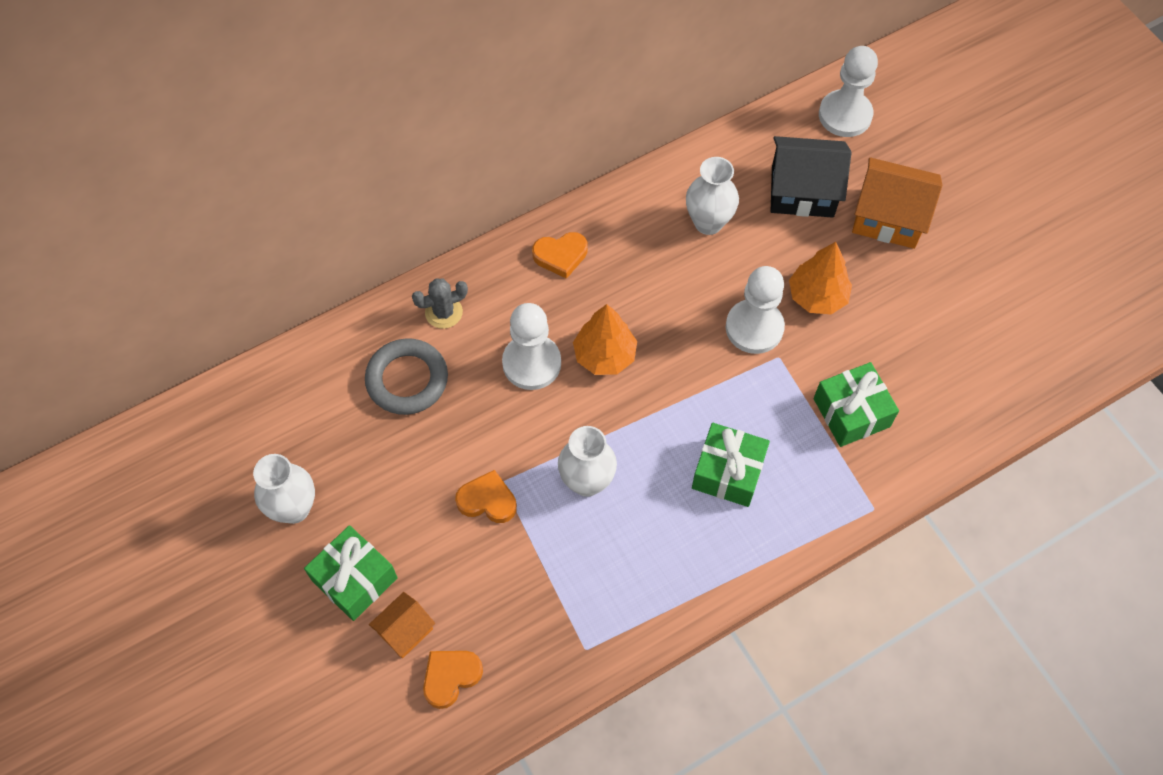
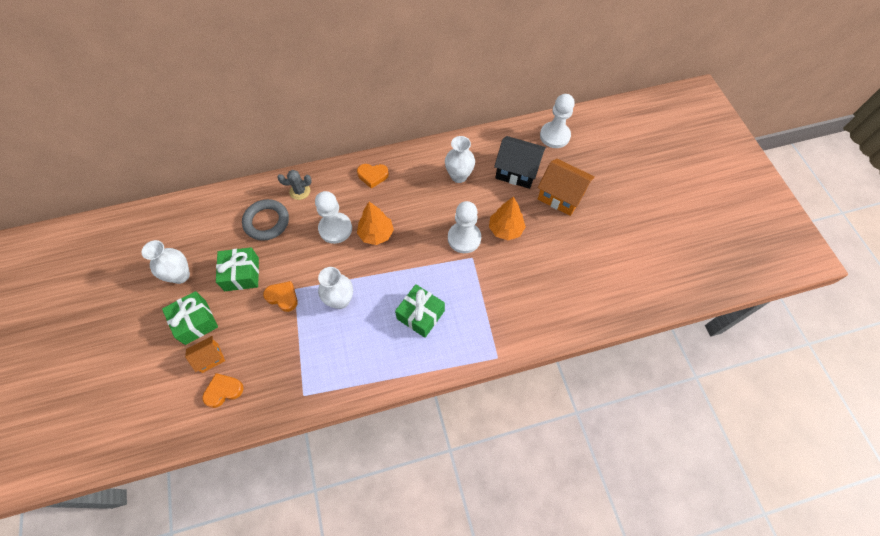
camera: 15 degrees right, 0 degrees up
(851, 412) = (503, 299): green gift -> green gift (241, 274)

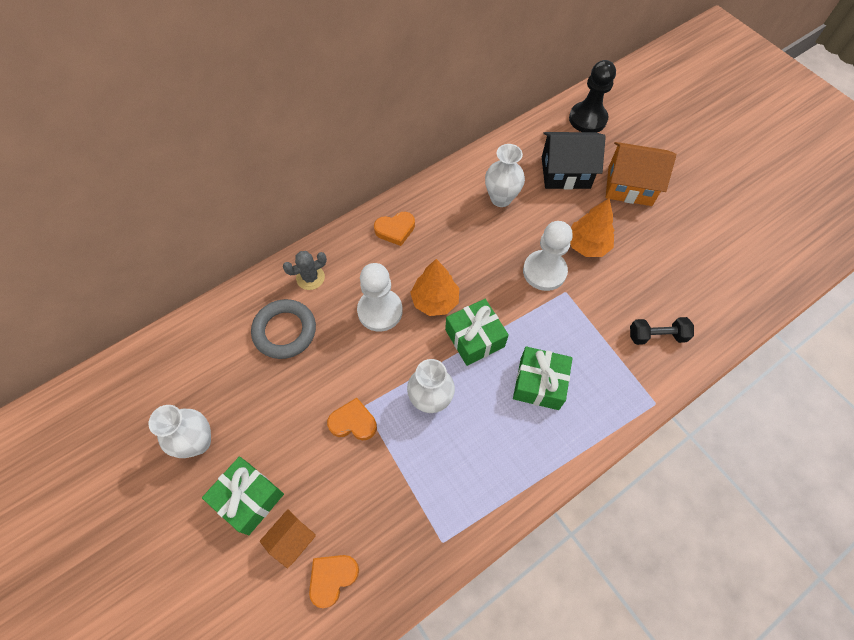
camera: 20 degrees left, 0 degrees up
(241, 274) = (283, 411): green gift -> green gift (474, 338)
(523, 311) = (656, 336): none -> black dumbbell
(554, 136) = (587, 119): white pawn -> black pawn

